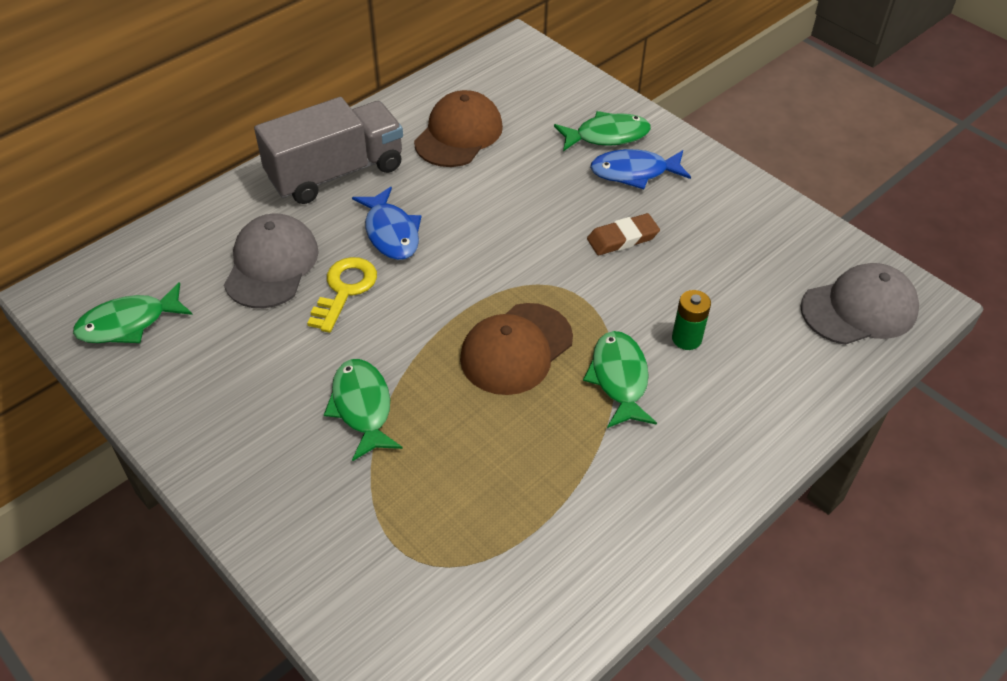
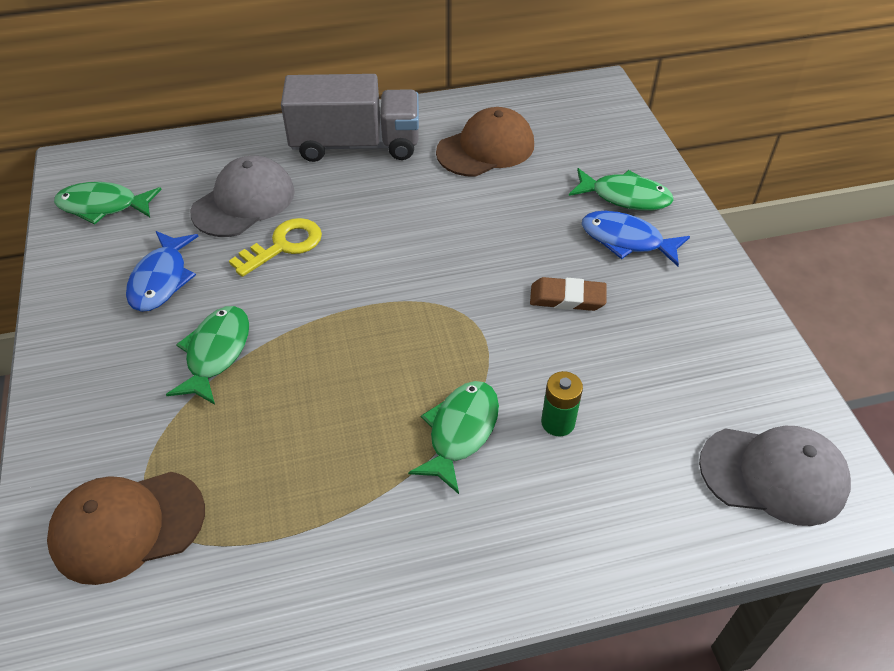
camera: 30 degrees right, 0 degrees up
(391, 232) = (360, 212): blue fish -> blue fish (161, 279)
(516, 349) = (386, 360): brown cap -> brown cap (127, 526)

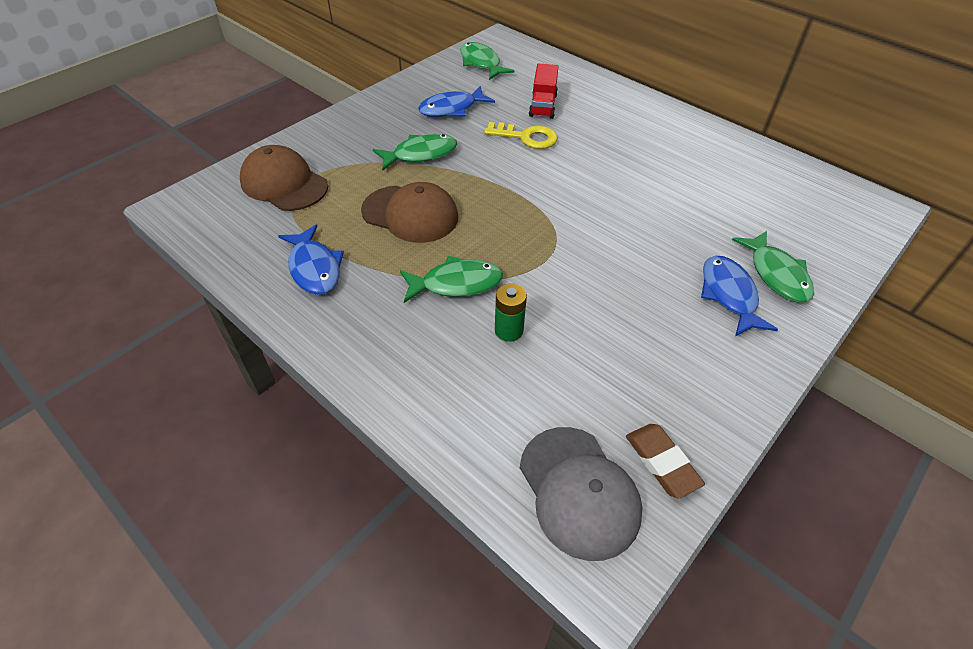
camera: 55 degrees right, 0 degrees up
(244, 201) = (543, 105): grey cap -> red truck
(324, 561) = (314, 268): none -> blue fish
(355, 144) = (647, 122): grey truck -> none
(486, 148) = (726, 179): brown cap -> brown cap (410, 214)
(567, 298) = (629, 286): brown eraser -> brown eraser (662, 462)

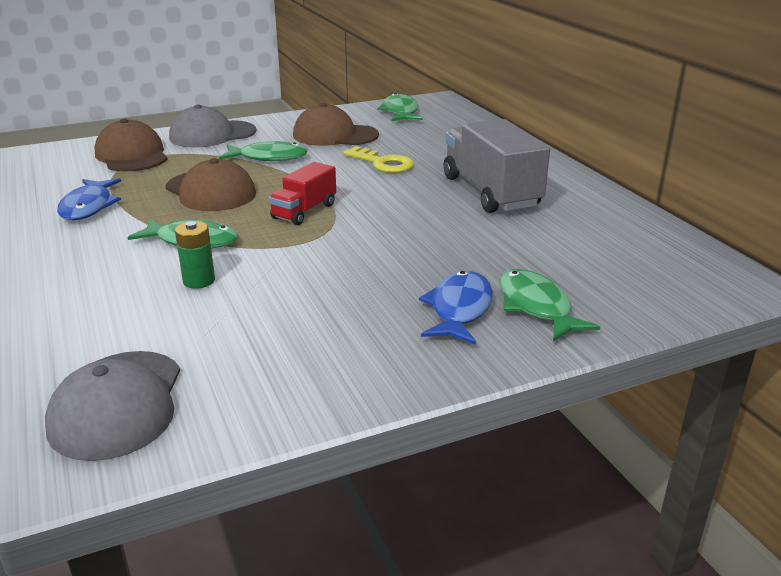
camera: 25 degrees right, 20 degrees down
(336, 134) = (212, 134): none -> grey cap
(452, 109) = (335, 135): blue fish -> brown cap
(543, 105) = (427, 146): red truck -> red truck (304, 211)
(641, 152) = (490, 192): none -> grey truck
(662, 462) = (225, 409): brown eraser -> none
(776, 274) = (536, 307): green fish -> green fish turned 150 degrees clockwise

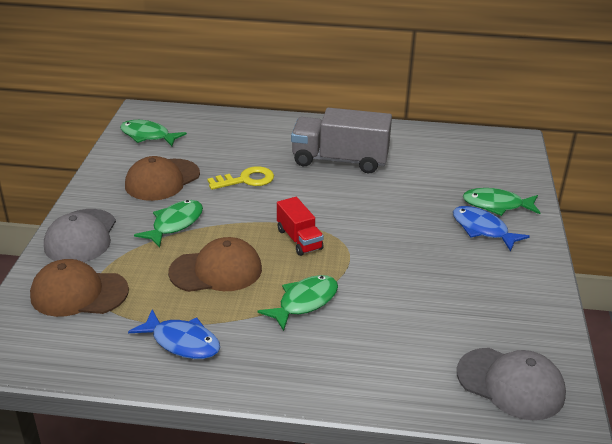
camera: 60 degrees left, 5 degrees up
(199, 281) = (372, 314): green battery -> none

